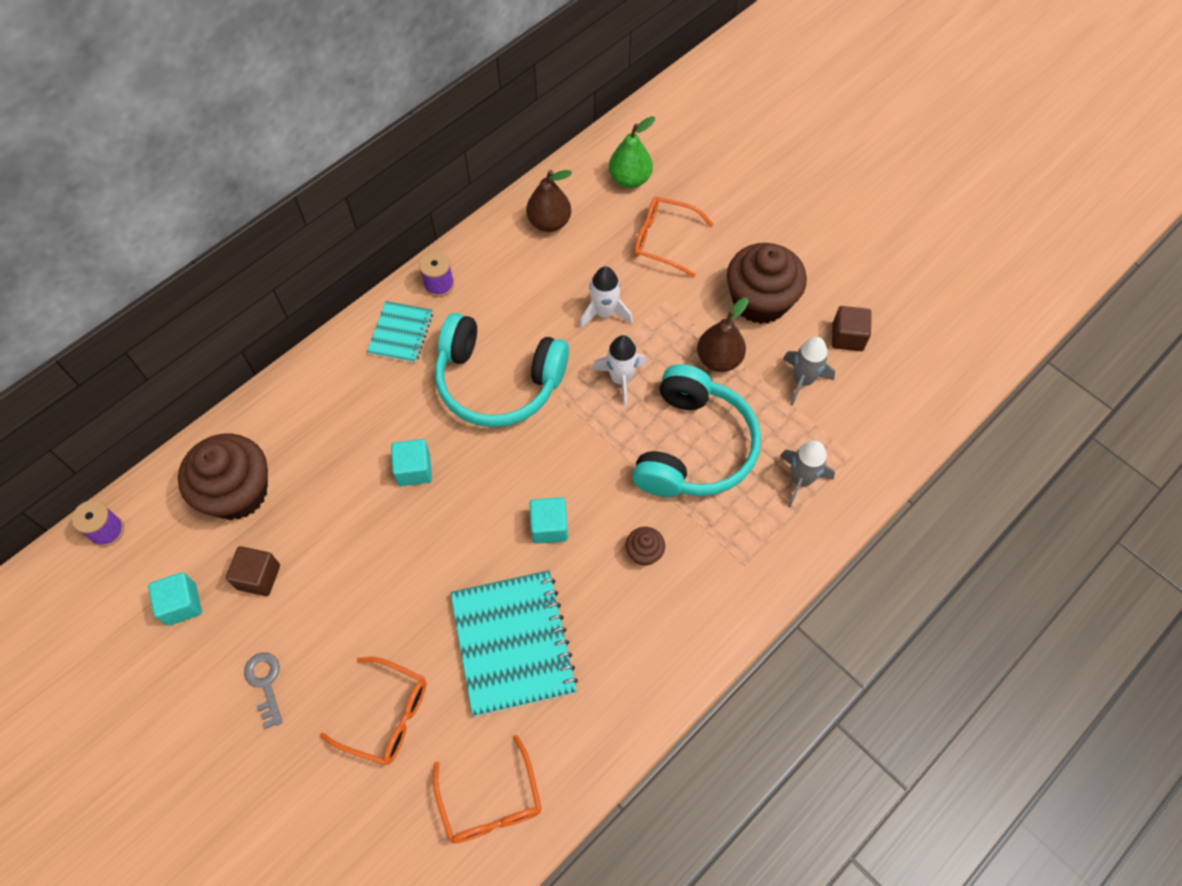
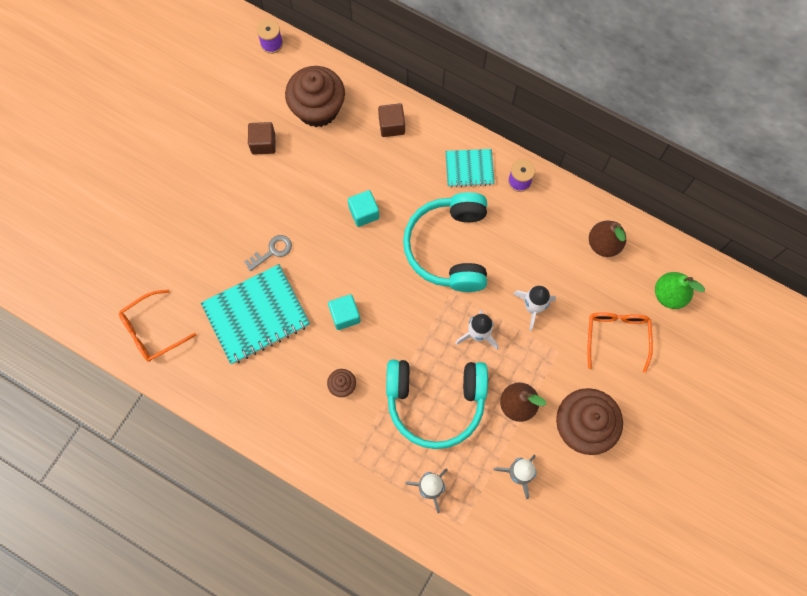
camera: 75 degrees right, 10 degrees up
(182, 604) = (235, 106): turquoise cube -> none
(265, 683) = (196, 173): grey key -> grey key (272, 251)
(386, 715) = (192, 251): orange glasses -> none
(847, 337) = (570, 504): brown cube -> brown cube (391, 126)

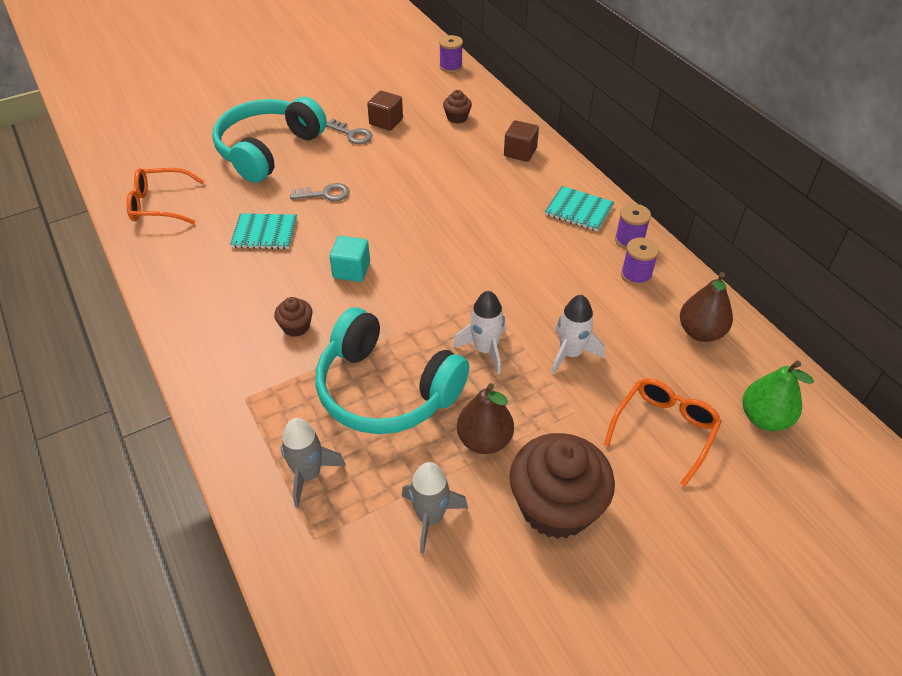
camera: 30 degrees right, 25 degrees down
(246, 173) = (352, 134): none -> grey key
(256, 315) = (264, 233): turquoise notebook -> turquoise notebook, size x0.56
(318, 108) = (457, 117): brown cupcake -> brown cupcake, size x0.45
(364, 213) = (440, 201): turquoise cube -> none
(449, 248) = (509, 262): turquoise headphones -> turquoise headphones (268, 150)
(540, 213) = (636, 275): none -> purple spool

